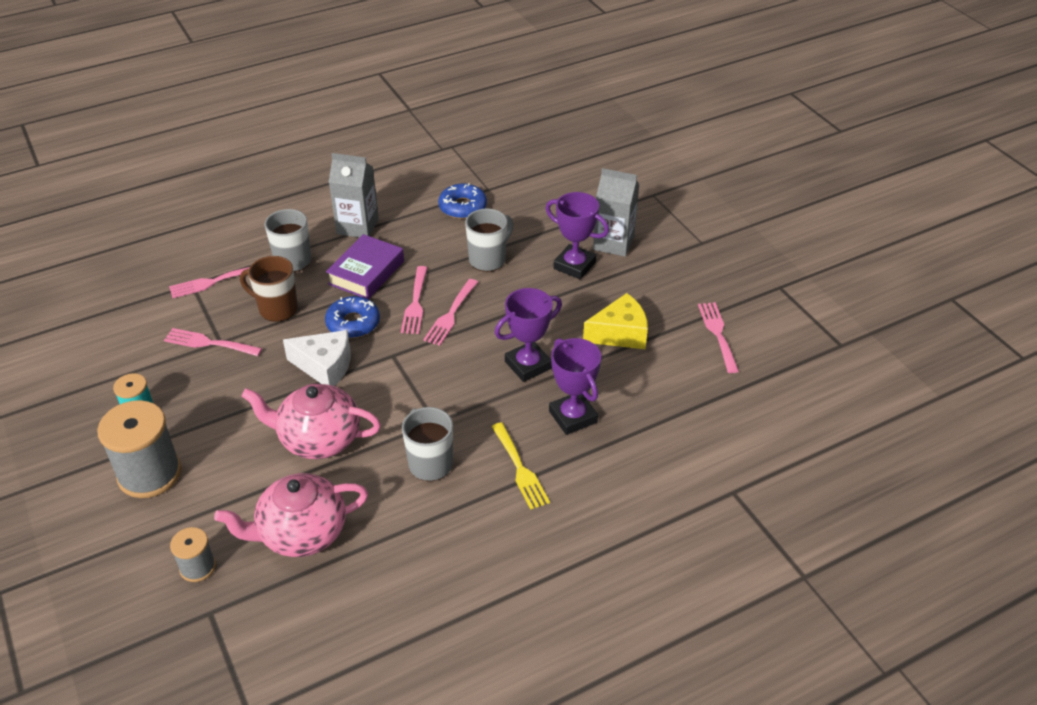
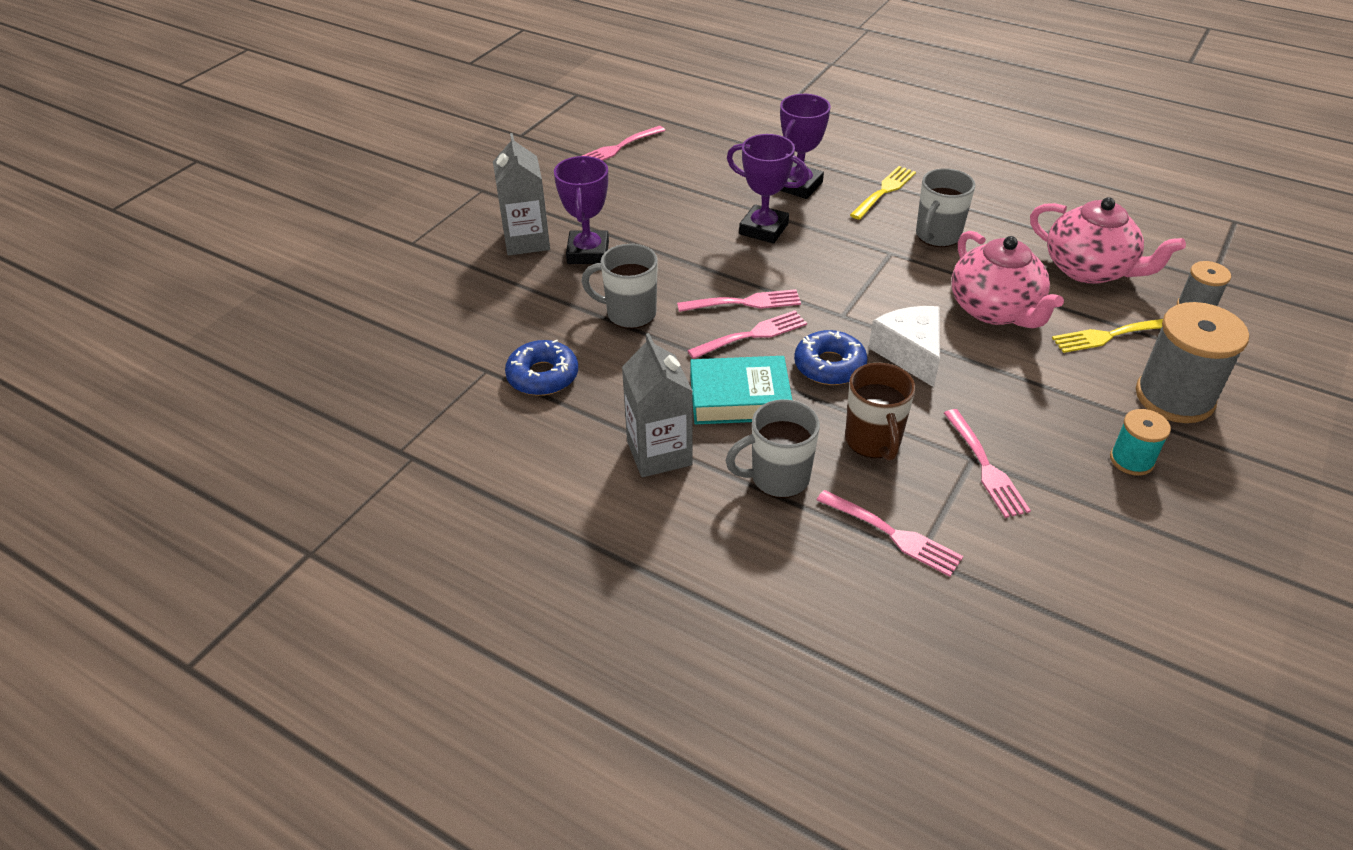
camera: 120 degrees left, 0 degrees up
(230, 486) = (1109, 335): none -> yellow fork
(366, 272) = (739, 398): purple book -> turquoise book
(620, 334) = (668, 195): yellow cheese -> none

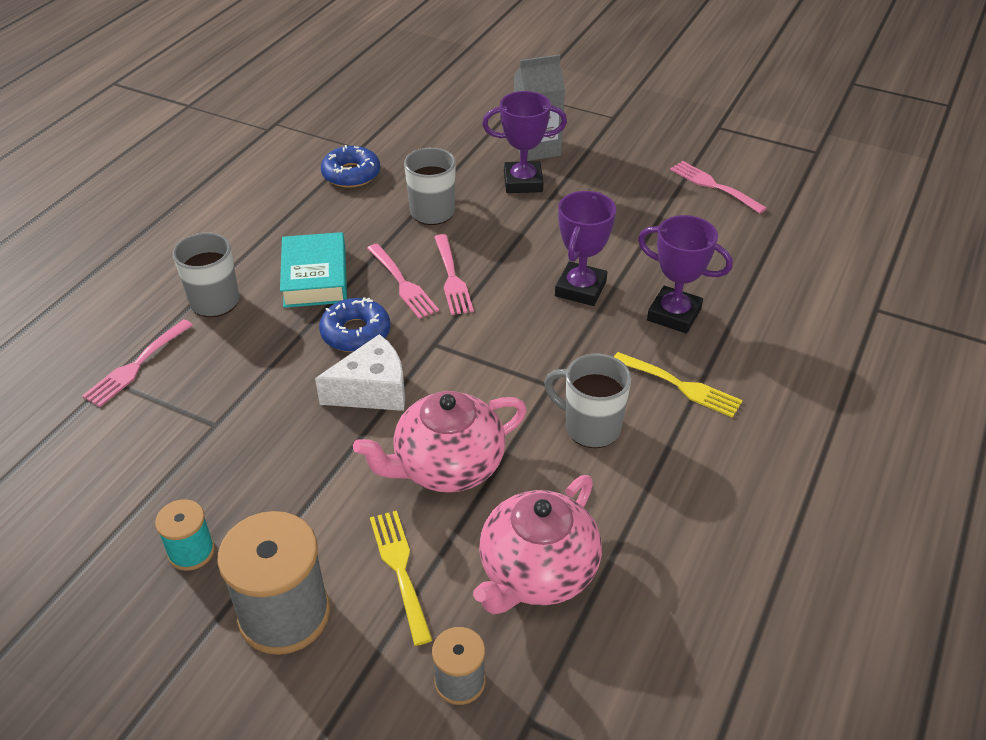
camera: 85 degrees right, 0 degrees up
(659, 453) = (254, 237): grey carton -> none
(873, 441) = (249, 358): brown mug -> none
(985, 466) = (203, 432): pink fork -> none

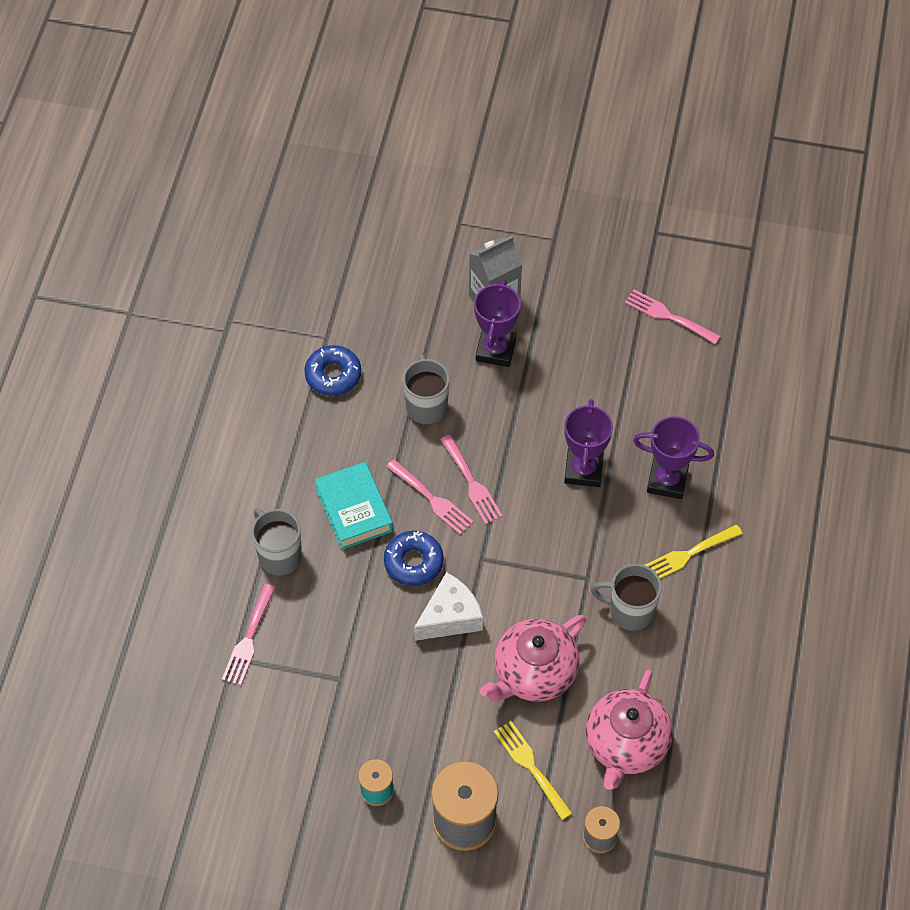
camera: 15 degrees left, 15 degrees up
(523, 182) = (495, 350): purple trophy -> purple trophy turned 60 degrees counterclockwise
(680, 386) = (688, 554): yellow fork -> yellow fork turned 135 degrees clockwise

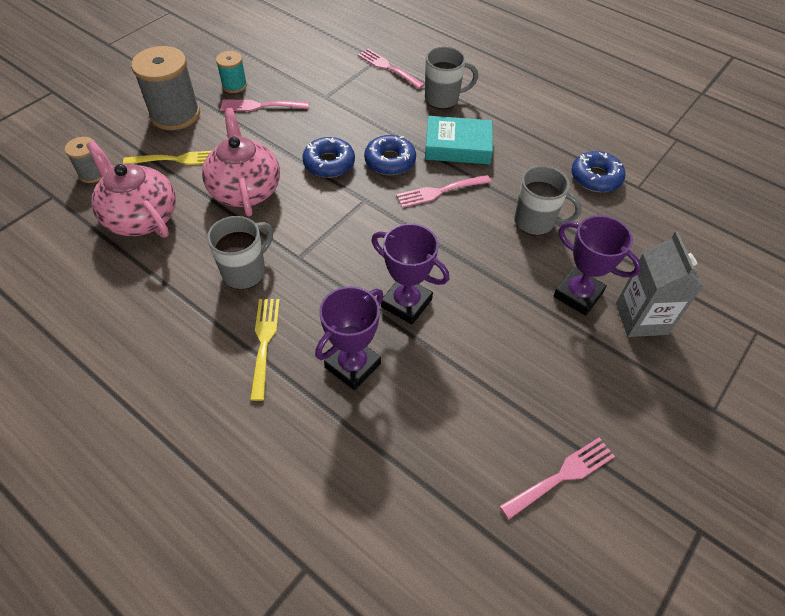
camera: 115 degrees right, 5 degrees down
(450, 617) = (329, 163): white cheese -> blue donut
(471, 482) = (441, 221): pink fork -> pink fork (261, 106)

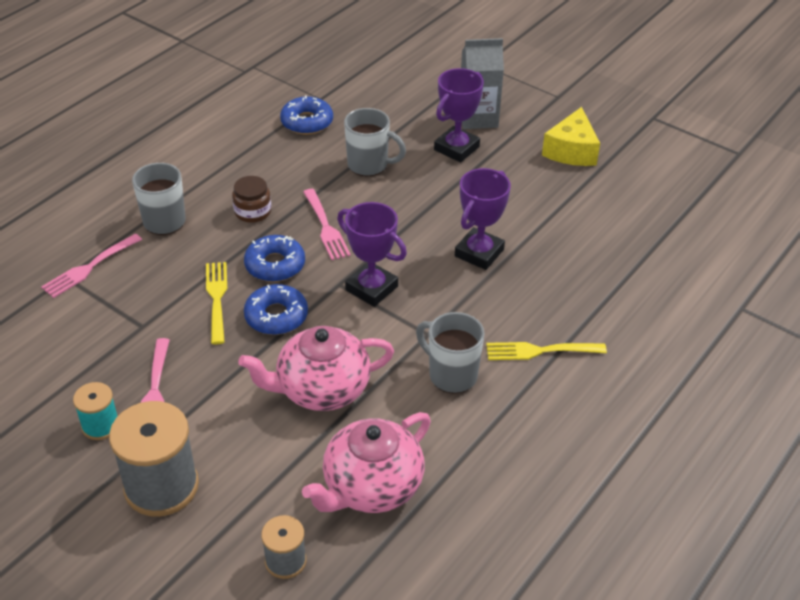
camera: 90 degrees left, 10 degrees down
(177, 159) = (261, 467): yellow fork -> yellow fork (217, 299)
(353, 365) = (555, 287): purple trophy -> purple trophy (371, 288)
(457, 146) = (253, 212): turquoise book -> brown jar
(535, 222) = (369, 165): grey mug -> grey mug turned 90 degrees clockwise
(561, 476) = (630, 174): pink fork -> none
(597, 411) = (571, 151): none -> yellow cheese

